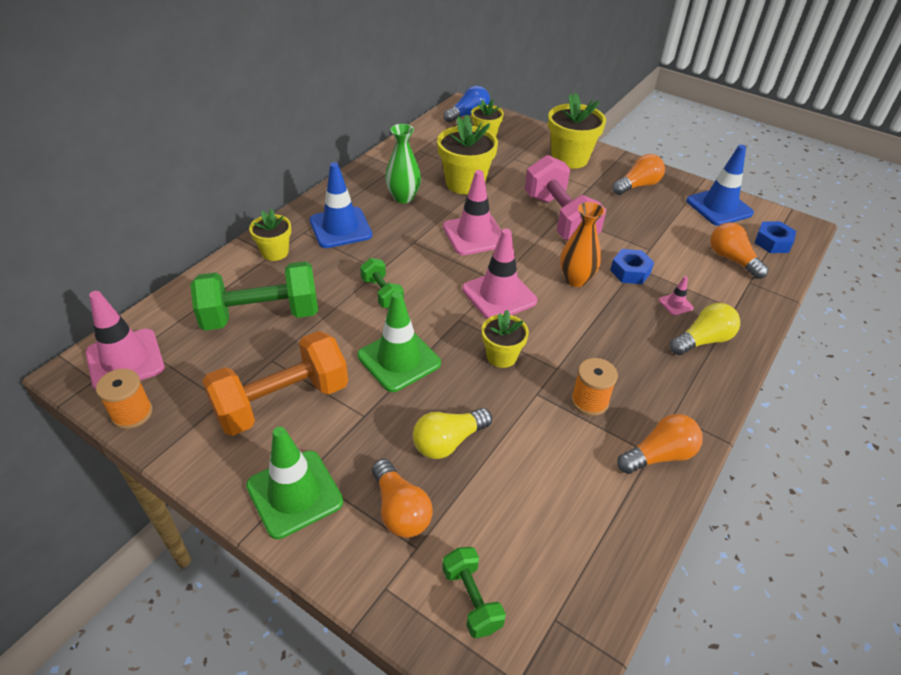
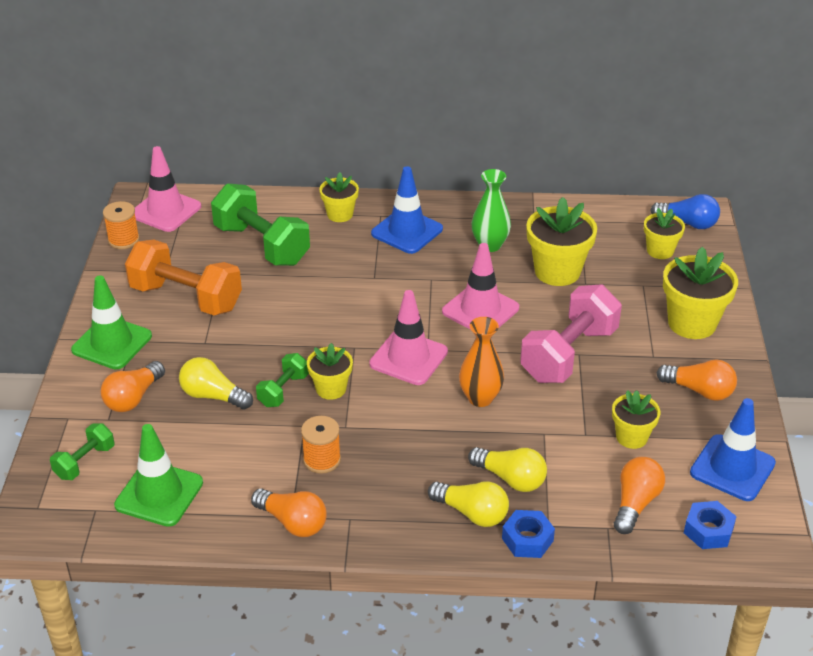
camera: 60 degrees right, 5 degrees down
(382, 293) = (346, 291): green dumbbell -> green dumbbell (283, 390)
(399, 359) = (277, 334): green traffic cone -> green traffic cone (159, 494)
(630, 272) = (531, 431): blue nut -> blue nut (527, 539)
(665, 231) = (631, 437): none -> yellow flower pot
(675, 304) = (510, 479): pink traffic cone -> yellow light bulb

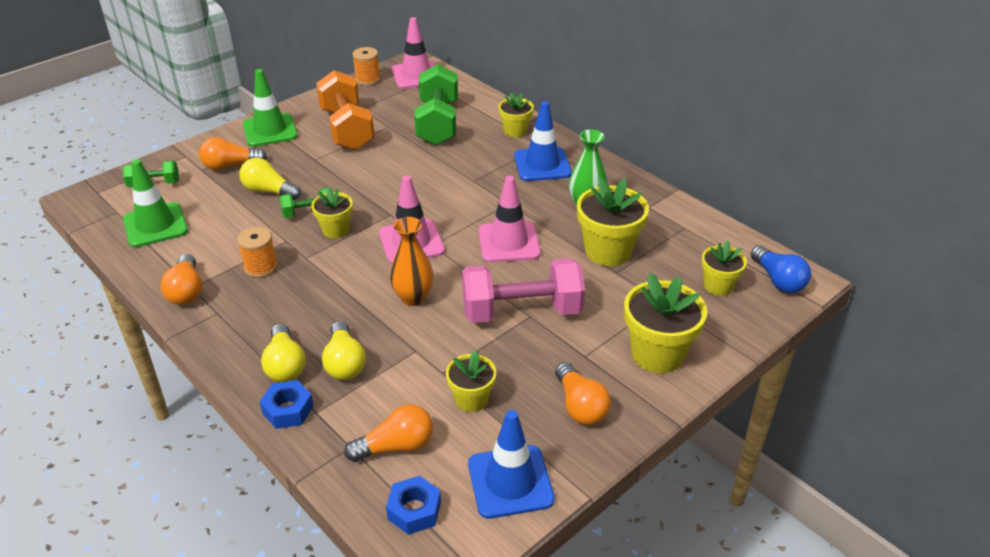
camera: 45 degrees right, 0 degrees up
(213, 396) = (269, 191): yellow light bulb -> yellow light bulb turned 45 degrees counterclockwise

